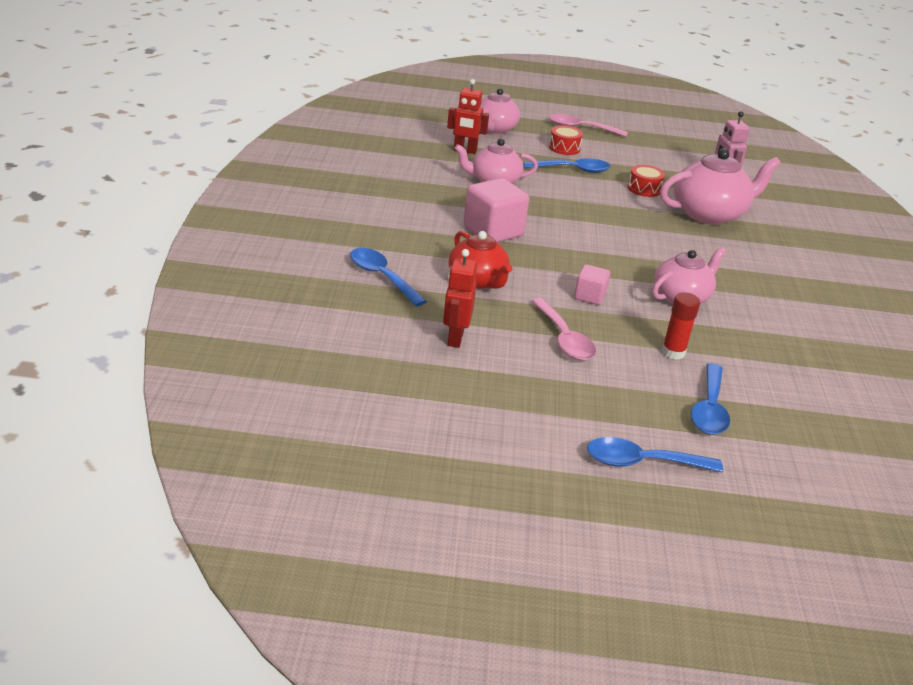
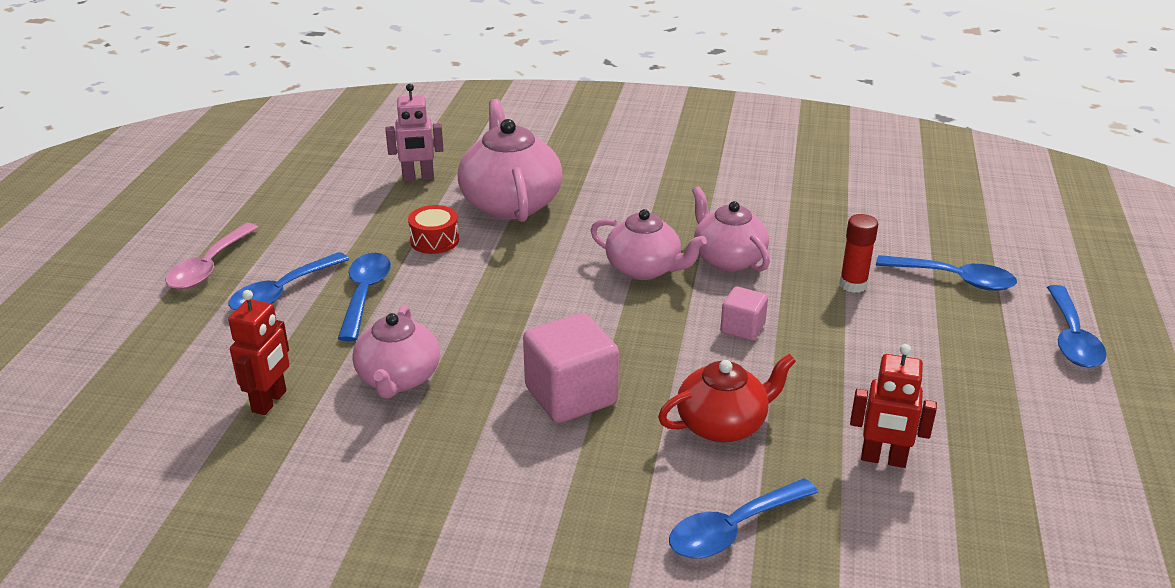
camera: 80 degrees left, 0 degrees up
(495, 129) = (183, 358): pink teapot -> pink teapot (644, 269)
(564, 148) = (282, 292): red drum -> blue spoon
(564, 339) = (852, 362): pink spoon -> none

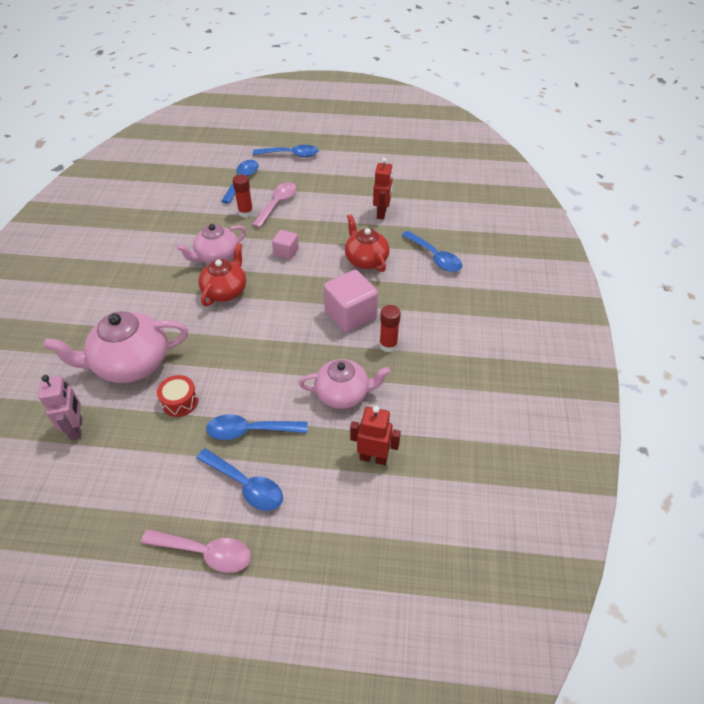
camera: 95 degrees left, 15 degrees up
(489, 435) = (388, 345): none -> red glue stick
(644, 269) = (225, 291): pink teapot -> red teapot
(887, 319) = (277, 204): none -> pink spoon

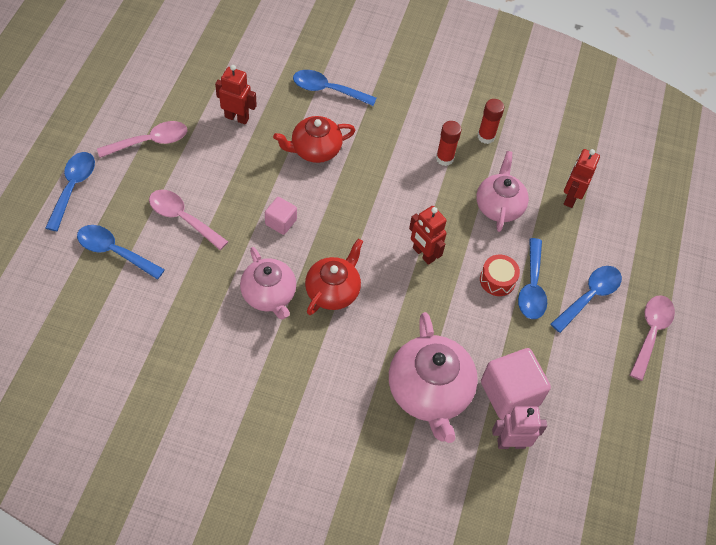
camera: 85 degrees left, 10 degrees up
(180, 401) = (488, 345): red drum -> red drum (497, 280)
(225, 291) = (333, 291): red teapot -> red teapot turned 90 degrees clockwise
(245, 213) = (189, 255): red glue stick -> red glue stick (486, 136)
(273, 343) = (423, 254): none -> red robot
(342, 178) = (150, 141): none -> pink spoon
(350, 315) = (397, 180): pink cube -> pink cube (510, 393)
(435, 257) = (327, 90): blue spoon -> blue spoon turned 135 degrees counterclockwise

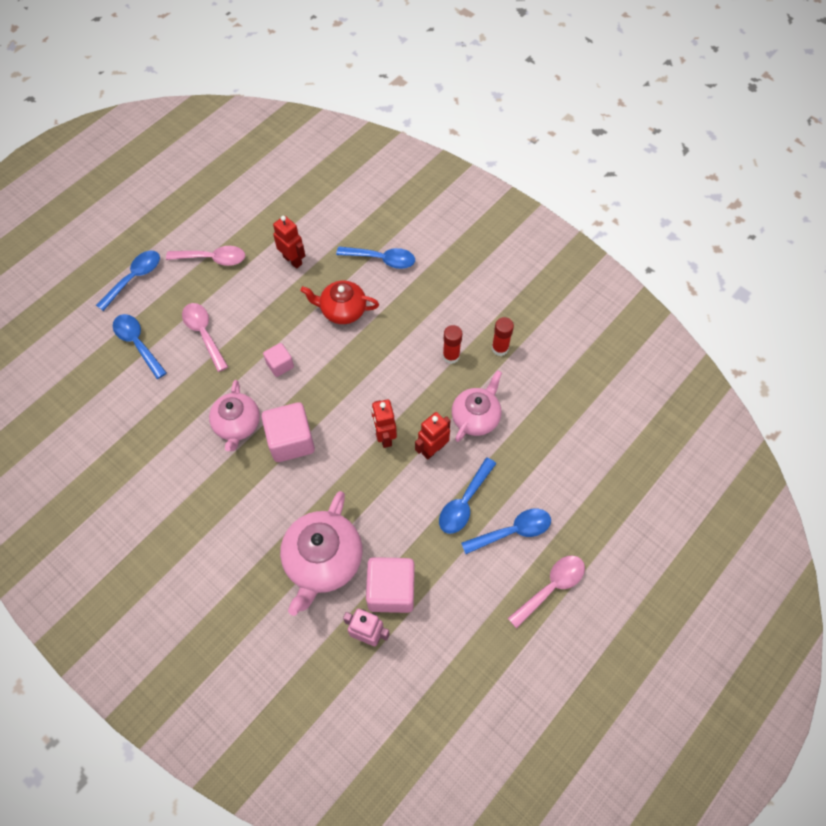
camera: 30 degrees right, 5 degrees up
(327, 90) = (382, 259): blue spoon -> blue spoon turned 150 degrees clockwise
(333, 291) = (291, 441): red teapot -> pink cube
(497, 280) = (437, 484): red drum -> none
(570, 197) = (547, 433): red robot -> red robot (432, 449)

